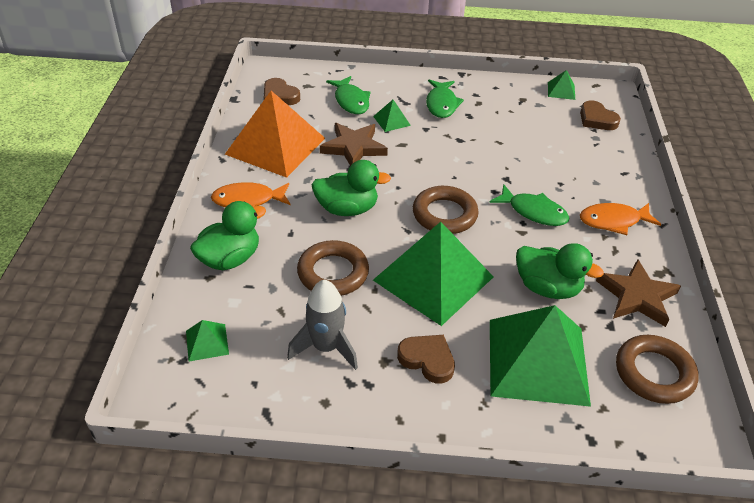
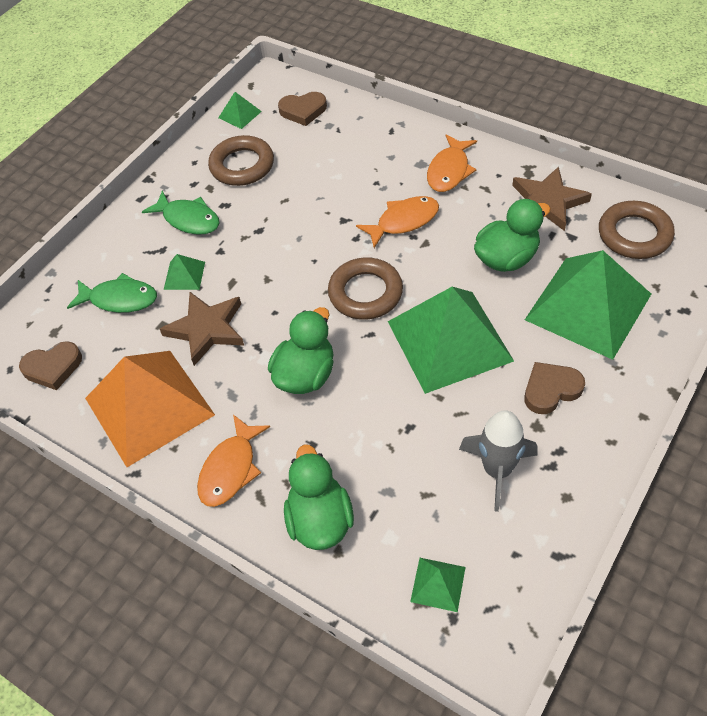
camera: 55 degrees left, 10 degrees up
(333, 273) = (396, 425): brown ring -> brown ring (242, 165)
(533, 212) = (403, 221): green fish -> orange fish

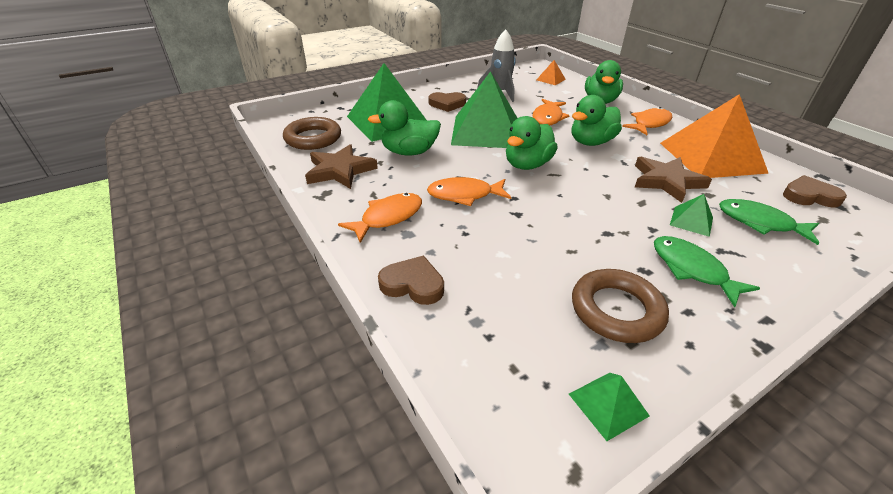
camera: 160 degrees left, 15 degrees down
(303, 111) = (501, 362): brown heart -> brown heart (413, 284)
(365, 293) = (527, 165): brown ring -> green duck
(384, 417) = (548, 118): none -> orange fish
(438, 584) = (550, 79): green pyramid -> orange pyramid

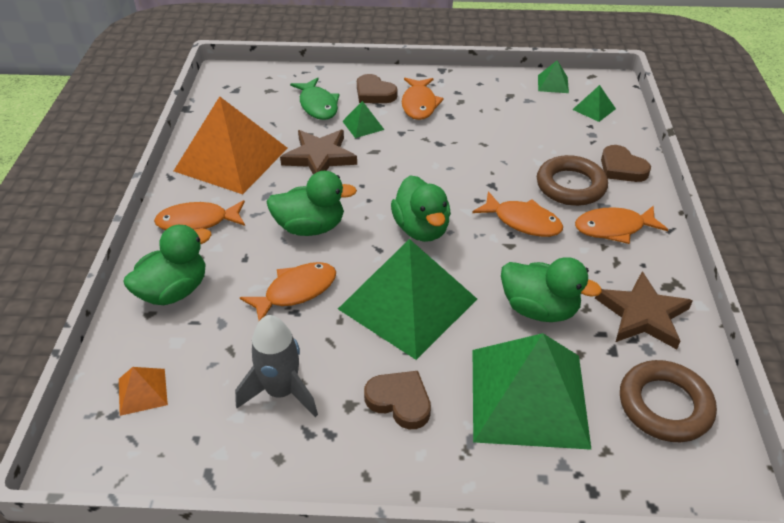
camera: 145 degrees left, 5 degrees up
(507, 374) = (594, 109): none -> green pyramid
(527, 165) = (421, 229): green duck -> green duck turned 90 degrees clockwise
(616, 310) = (499, 107): brown ring -> brown ring (570, 186)
(692, 269) = (419, 104): green fish -> orange fish
(809, 196) = (238, 103): brown heart -> brown heart (374, 93)

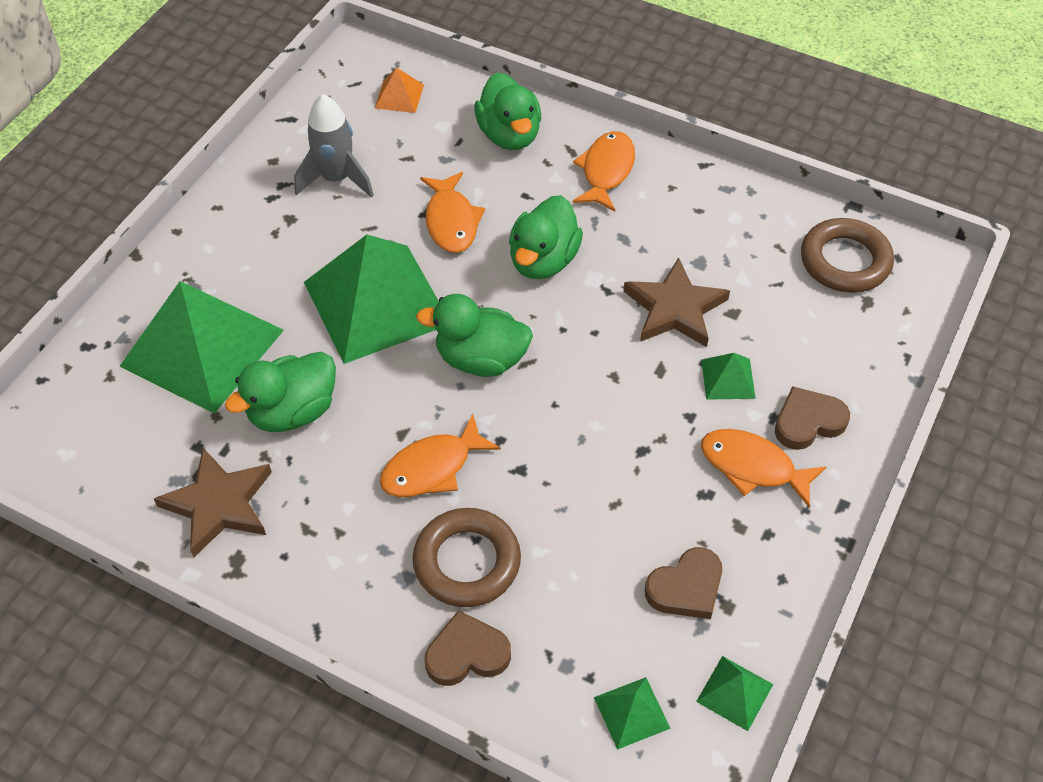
camera: 115 degrees right, 10 degrees up
(231, 159) = (713, 224): orange pyramid -> none
(318, 105) = (802, 344): green fish -> none
(399, 401) = (268, 253): brown heart -> brown heart (686, 588)
(614, 228) = (360, 563): orange fish -> none
(664, 405) = (111, 451): brown ring -> brown ring (845, 261)

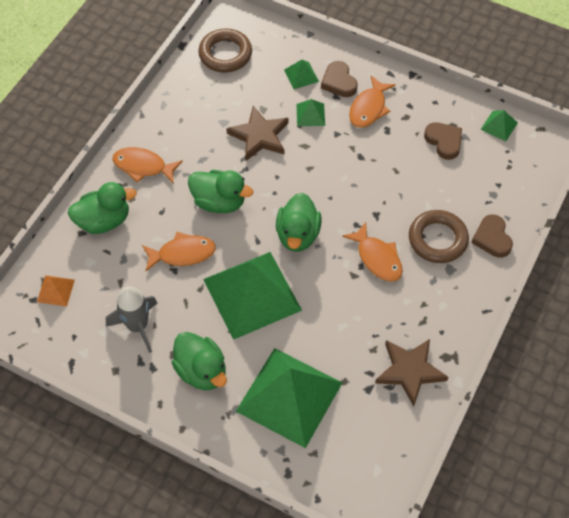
camera: 90 degrees left, 5 degrees up
(293, 411) = (339, 336): green duck -> green duck (201, 371)
(631, 712) = (515, 167): green pyramid -> green pyramid (301, 75)

